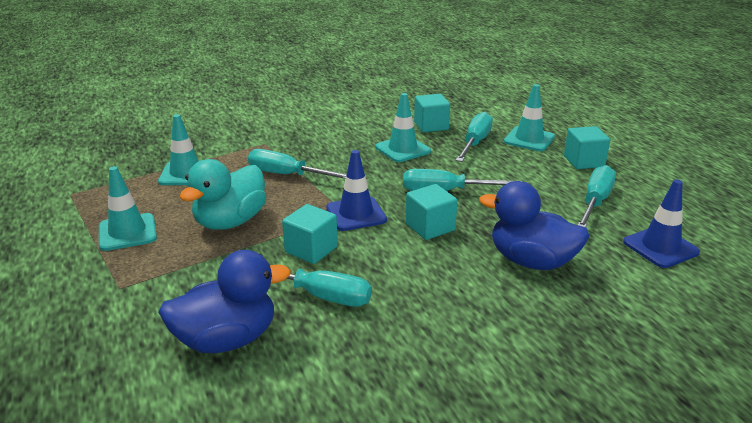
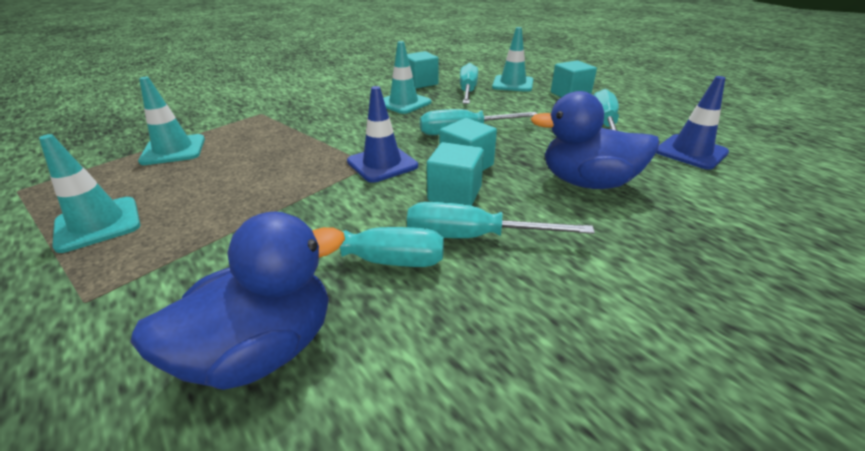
camera: 15 degrees left, 5 degrees up
(230, 222) = (237, 192): turquoise duck -> none
(288, 175) = (294, 137): turquoise screwdriver -> turquoise screwdriver (474, 237)
(311, 249) = (345, 207): turquoise cube -> turquoise cube (454, 194)

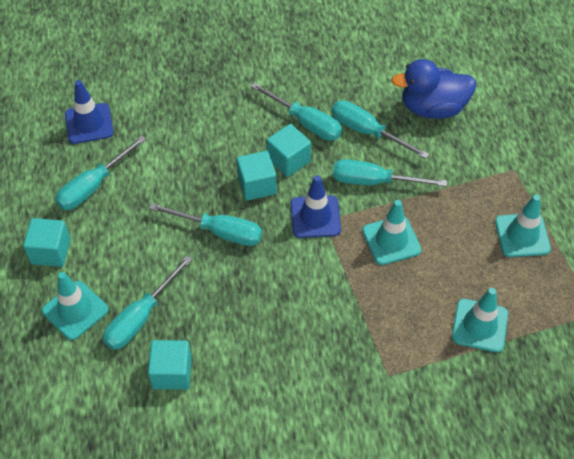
camera: 150 degrees left, 20 degrees up
(330, 210) = (374, 181): none -> turquoise screwdriver
(403, 103) = (230, 322): turquoise traffic cone -> turquoise traffic cone (391, 240)
(587, 182) = (197, 131): blue duck -> none

